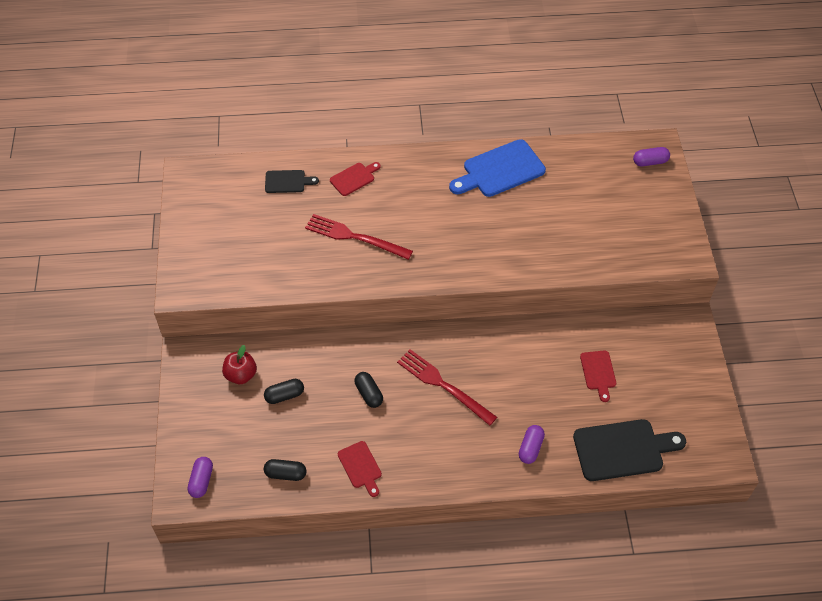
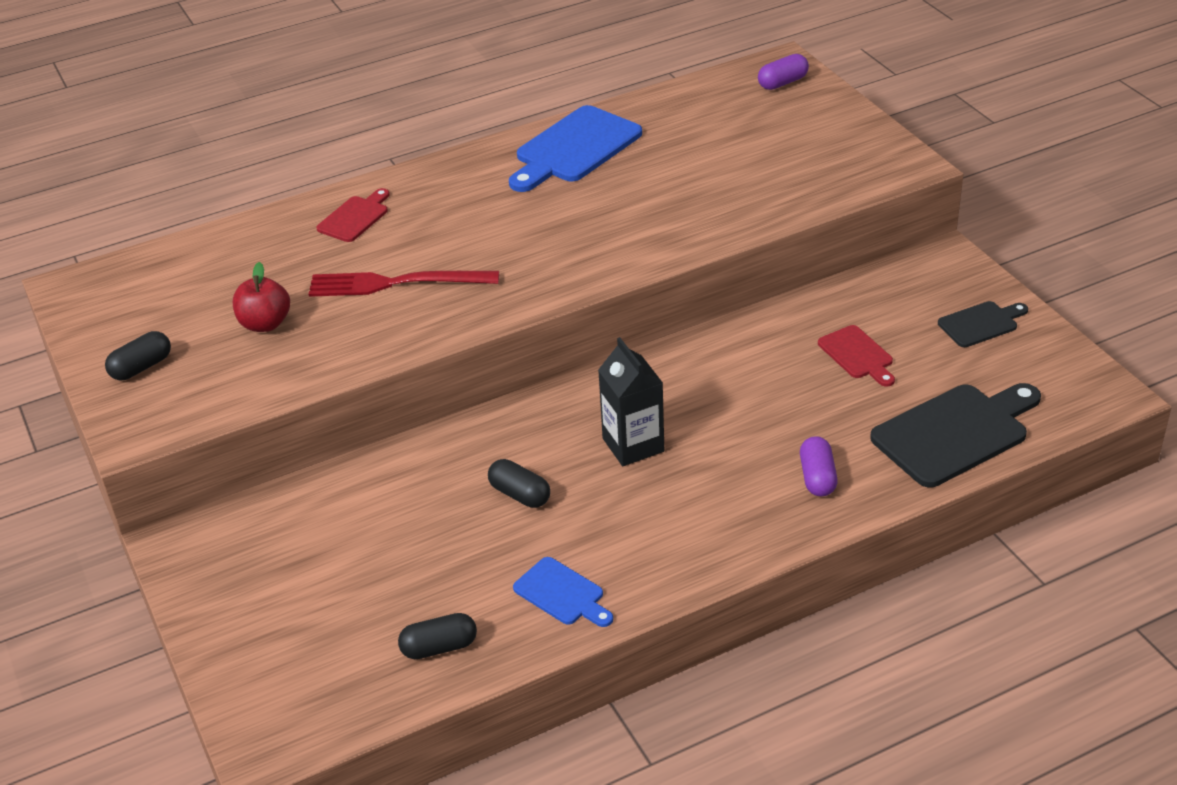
camera: 20 degrees left, 15 degrees down
(201, 481) = (294, 709): purple capsule -> none
(241, 375) = (288, 540): red apple -> red apple (265, 324)
(284, 395) = (379, 543): black capsule -> black capsule (141, 367)
(287, 181) = (249, 250): black cutting board -> black cutting board (981, 323)
(361, 467) = (562, 594): red cutting board -> blue cutting board
(443, 385) = (633, 445): red fork -> black carton

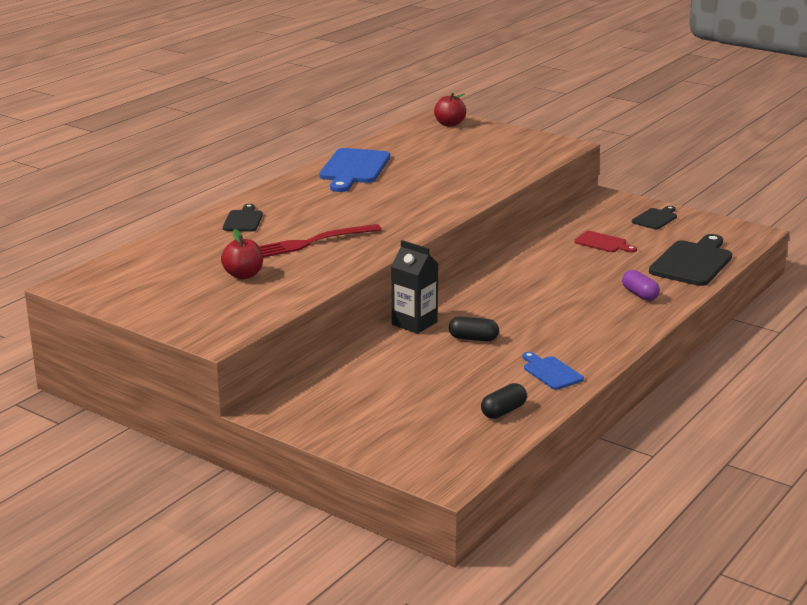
camera: 30 degrees left, 15 degrees down
(141, 367) = (179, 310): black capsule -> none
(355, 217) = (243, 220): red cutting board -> black cutting board
(562, 594) = (551, 372): blue cutting board -> blue cutting board turned 135 degrees counterclockwise
(633, 445) = (517, 304): black carton -> black carton (414, 323)
(782, 83) = (449, 124): purple capsule -> red apple

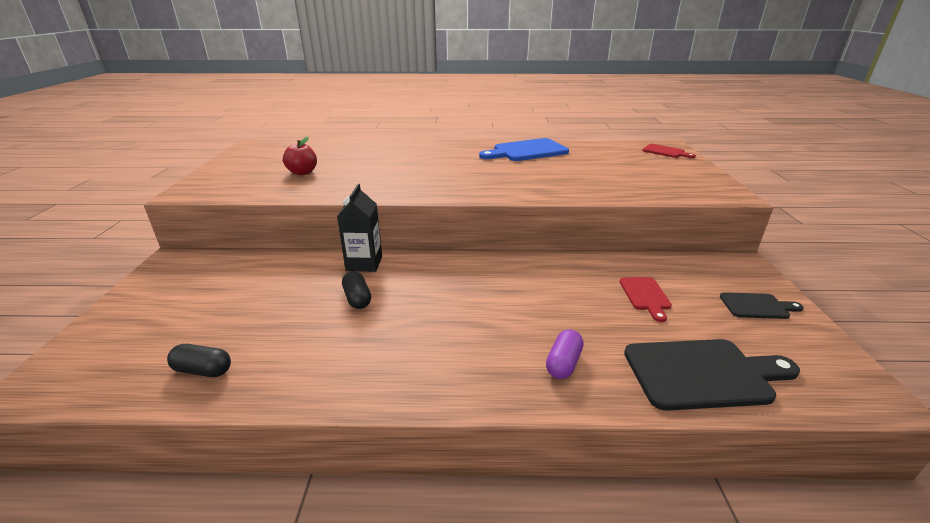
camera: 55 degrees right, 5 degrees up
(243, 220) = (394, 150): black cutting board -> none
(311, 242) = (380, 174): red fork -> none
(449, 124) = (665, 152): red apple -> red cutting board
(551, 372) = (313, 369): blue cutting board -> none

